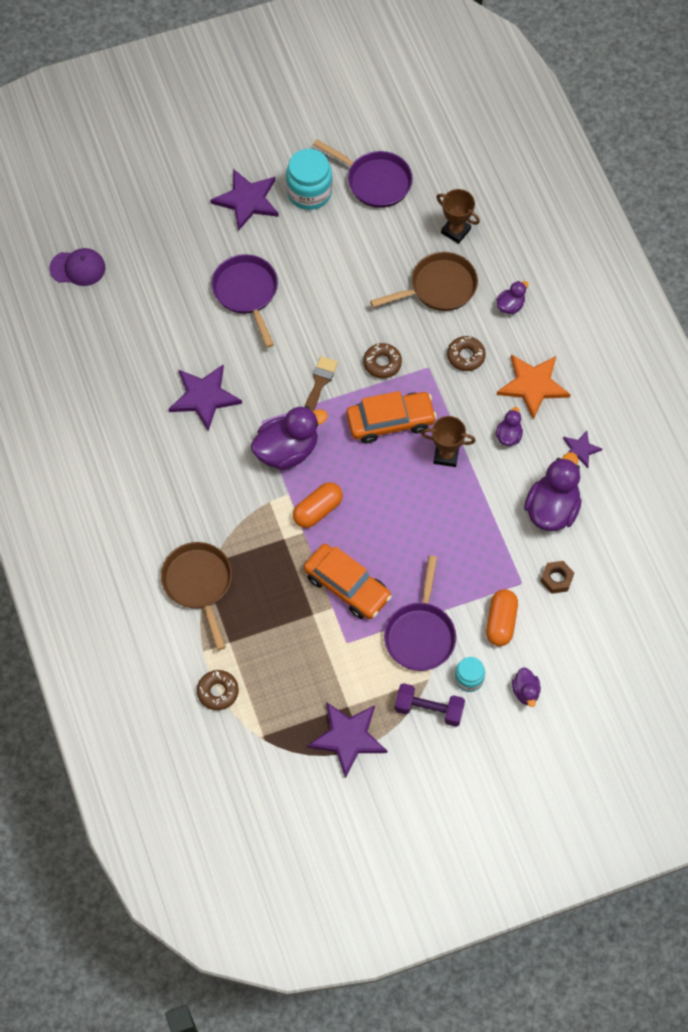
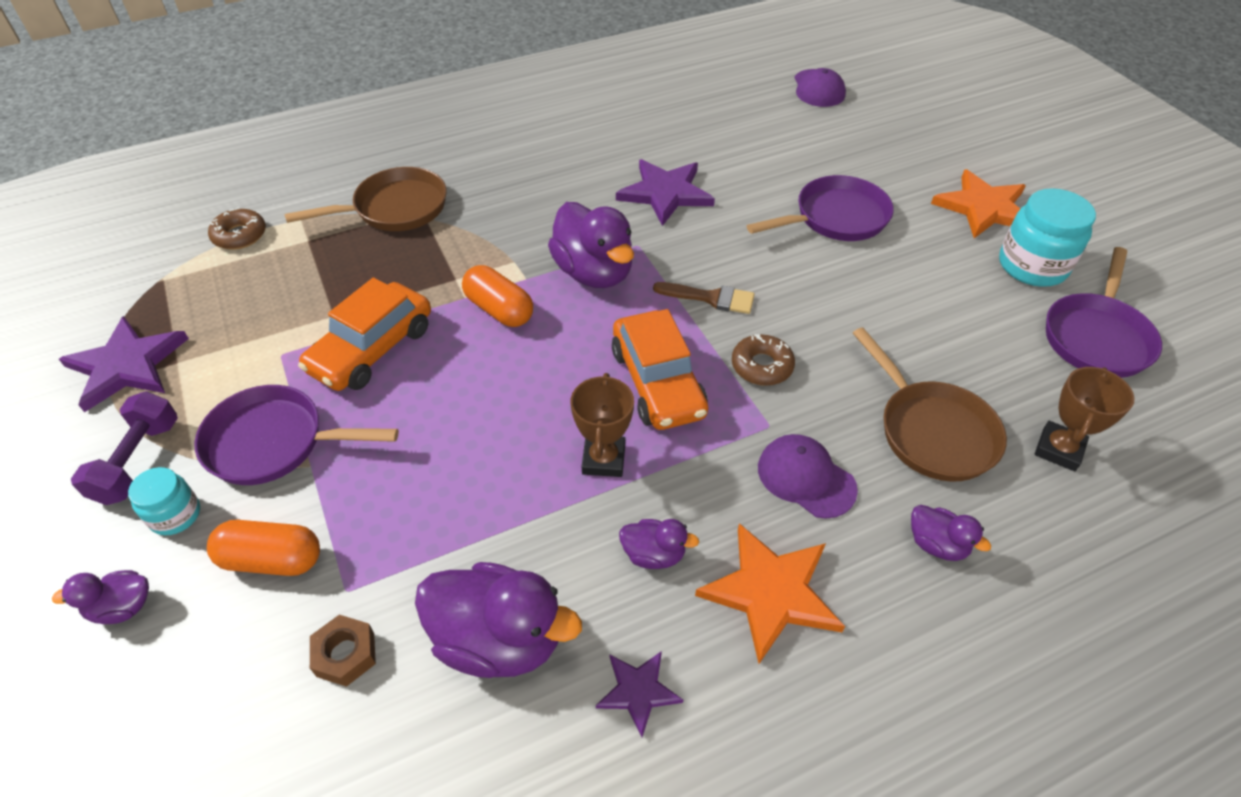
camera: 85 degrees right, 15 degrees down
(247, 200) = (983, 208): purple star -> orange star
(466, 356) = (806, 478): brown donut -> purple cap

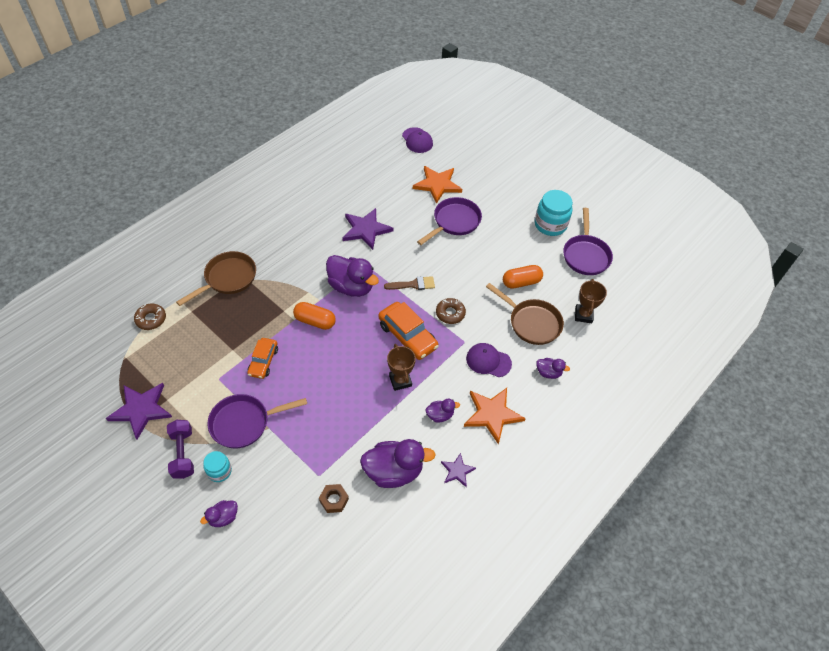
camera: 25 degrees left, 5 degrees up
(272, 559) = (278, 474): orange capsule -> orange capsule (521, 282)
(372, 349) = (263, 361): orange car -> orange car, size x0.64
(983, 208) = (520, 197): orange star -> orange star (437, 185)

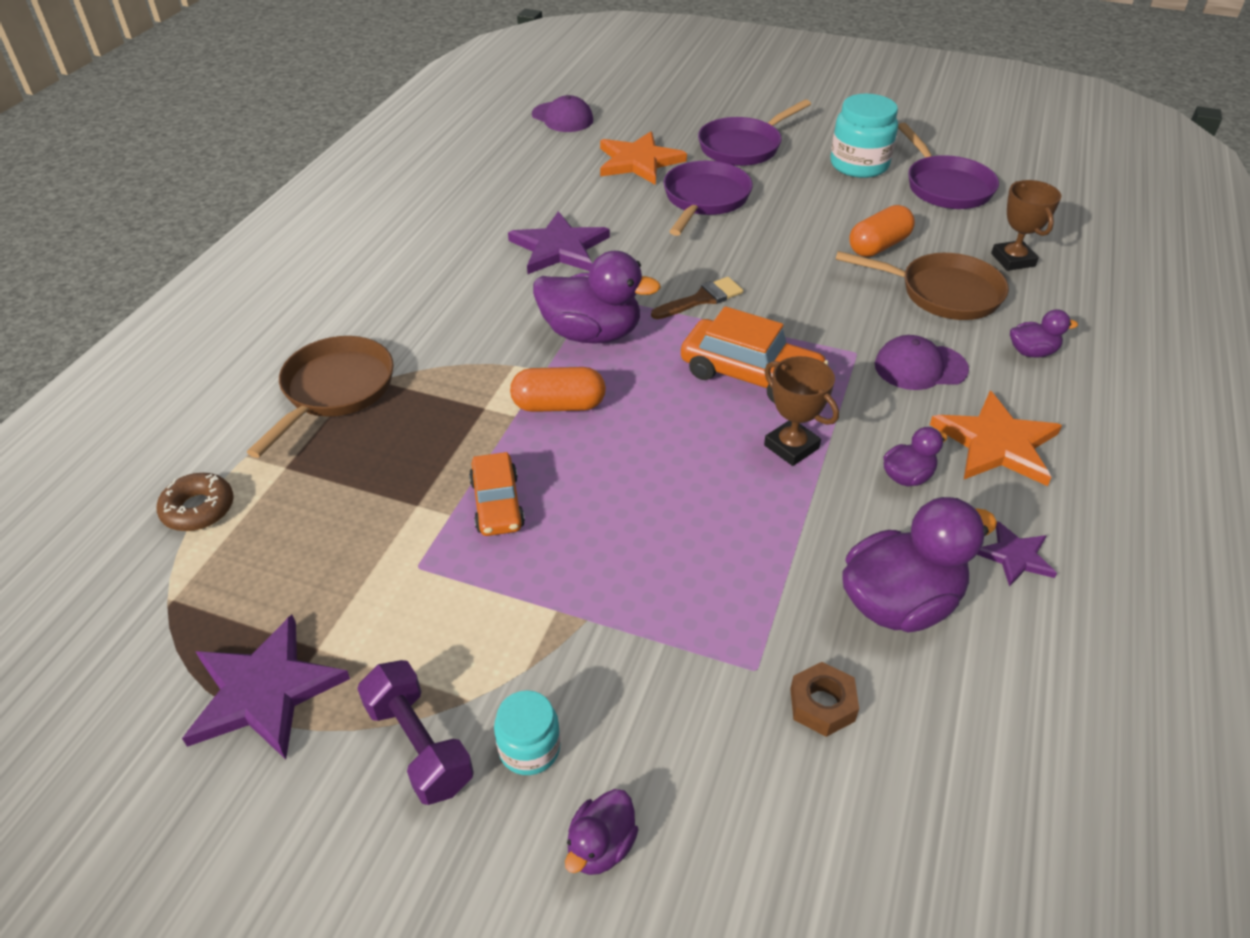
camera: 20 degrees left, 10 degrees down
(244, 423) = (526, 630): purple pan -> purple pan (743, 147)
(450, 313) = (798, 320): brown donut -> none

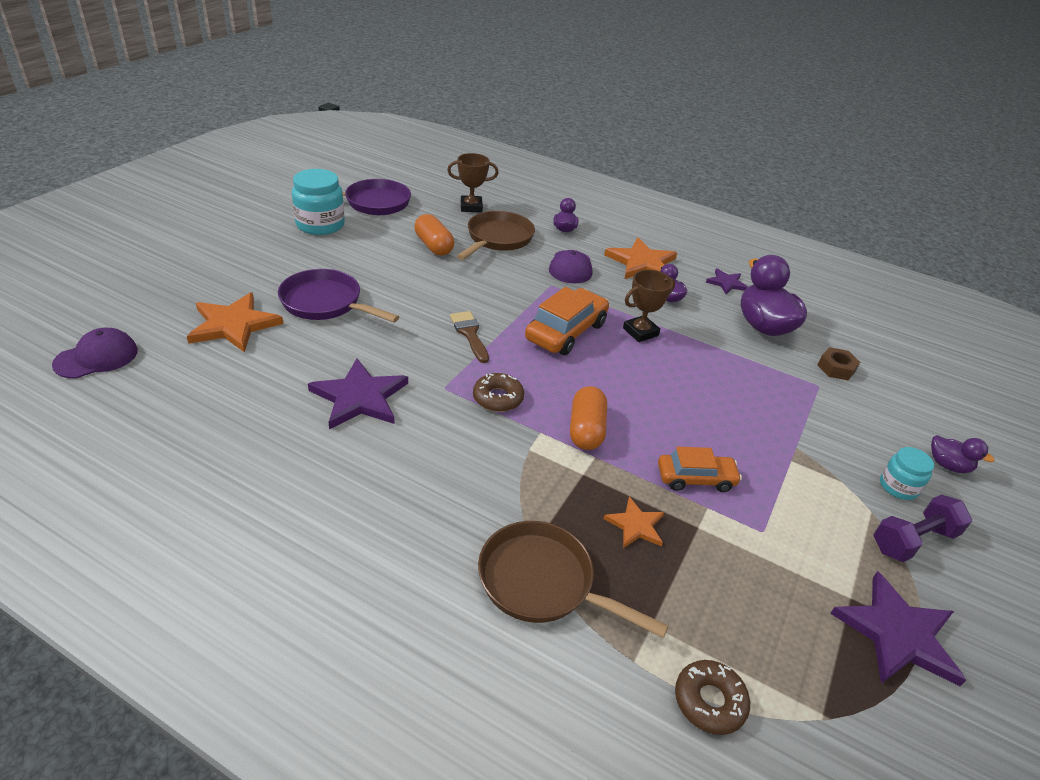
camera: 85 degrees left, 5 degrees down
(414, 452) = (635, 525): none -> orange star
(591, 334) = (498, 398): purple duck -> brown donut
(743, 147) = (251, 266): purple pan -> none

